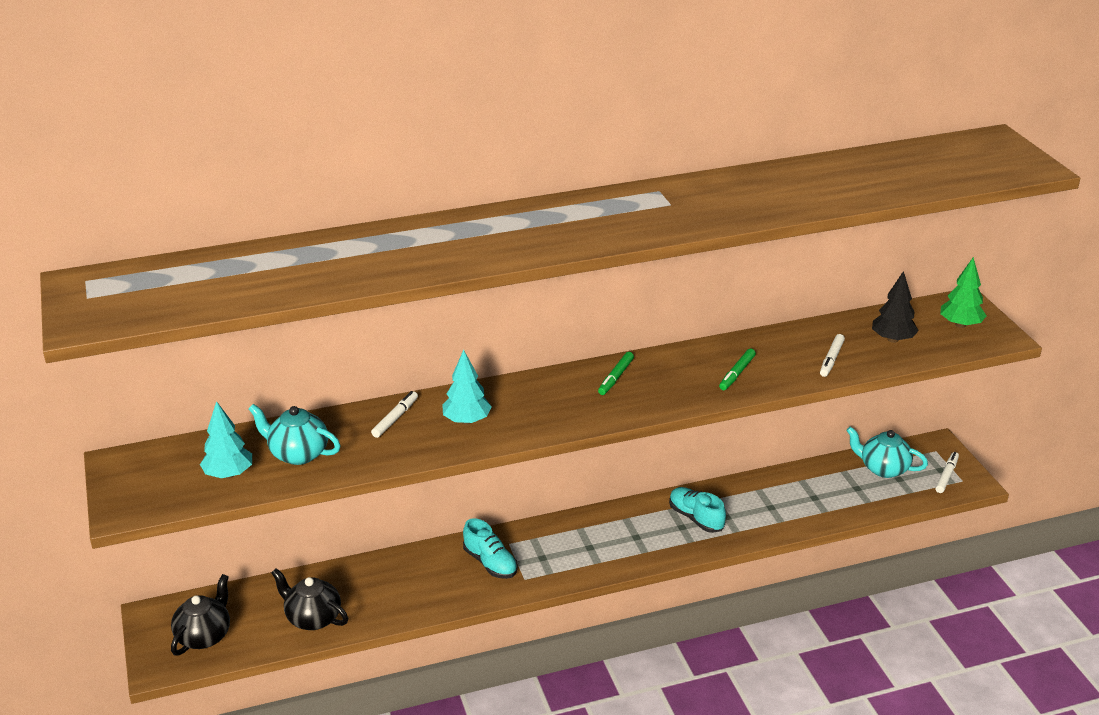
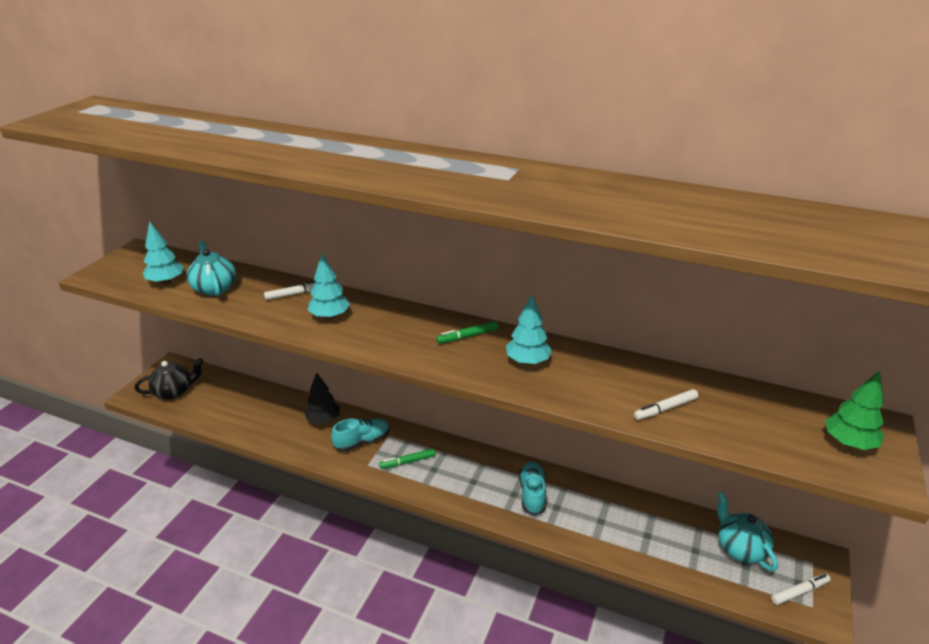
camera: 40 degrees right, 0 degrees up
(313, 618) = (231, 414): black teapot -> none
(490, 563) = (362, 441): turquoise shoe -> turquoise shoe turned 120 degrees counterclockwise
(692, 374) = (527, 361): none -> turquoise tree
(737, 373) = (564, 379): green marker -> green marker (408, 462)
(892, 339) = (752, 421): black tree -> black tree (323, 420)

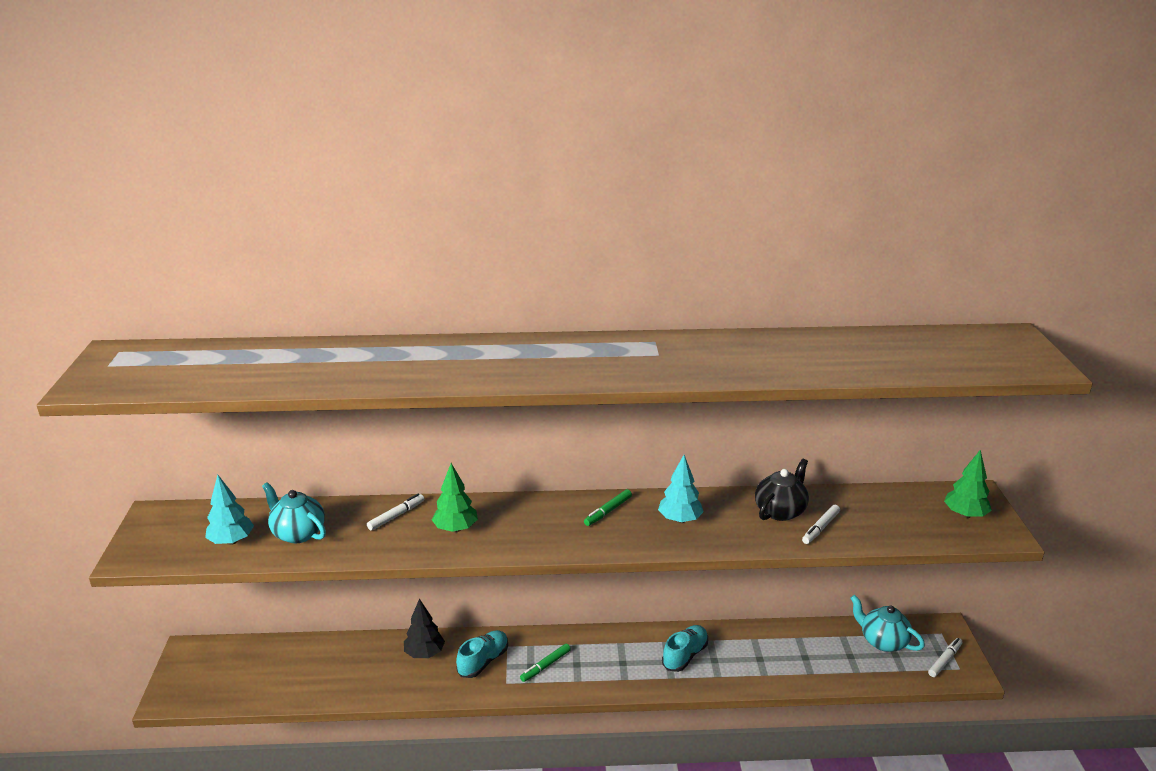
camera: 25 degrees left, 5 degrees down
(174, 391) = (217, 678): black teapot -> black teapot (780, 511)
(330, 316) = (455, 529): turquoise tree -> green tree
(532, 494) = (685, 655): turquoise shoe -> turquoise shoe turned 60 degrees clockwise

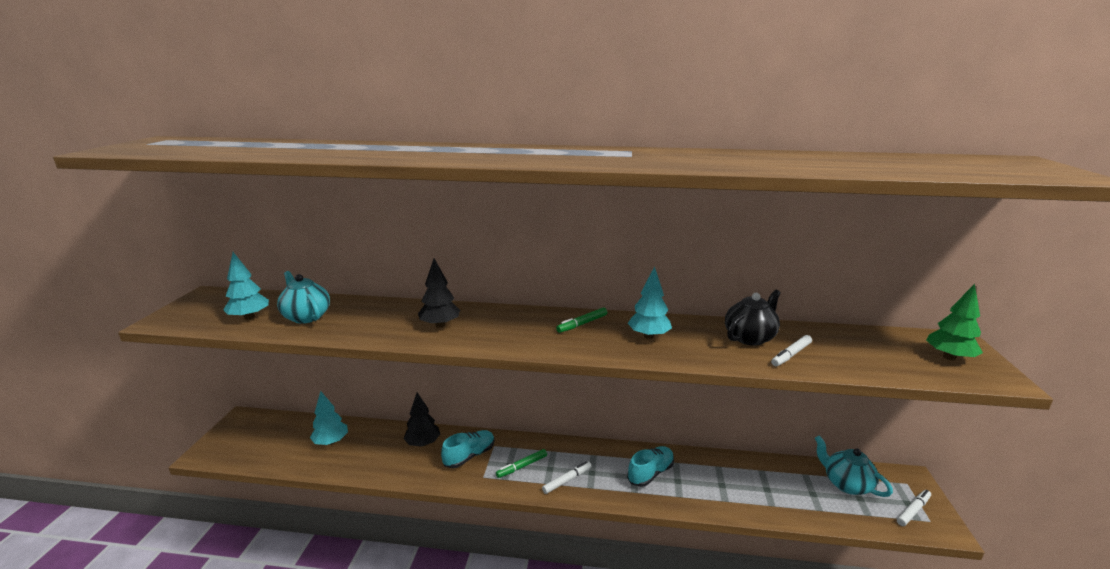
camera: 10 degrees right, 5 degrees down
(315, 665) = (331, 442): none -> turquoise tree
(396, 516) = (395, 311): white marker -> white marker (567, 480)
(455, 529) = (440, 325): green tree -> black tree

